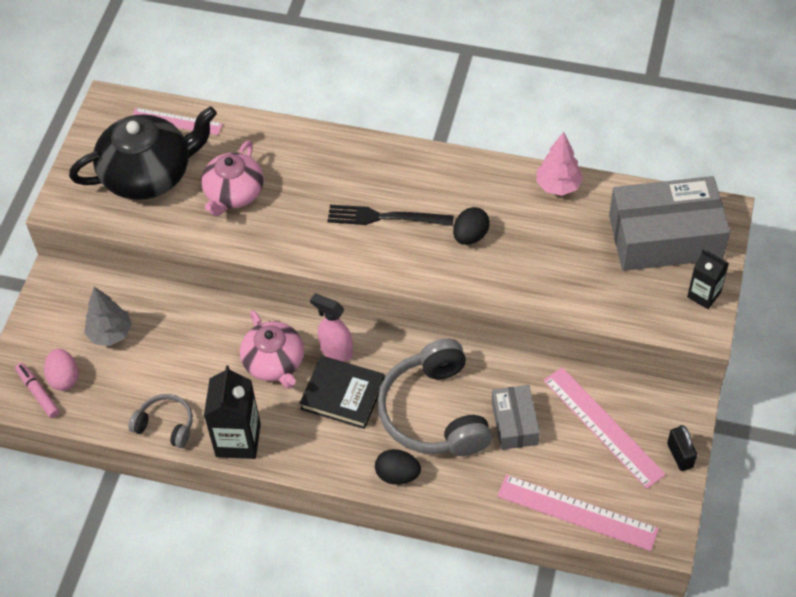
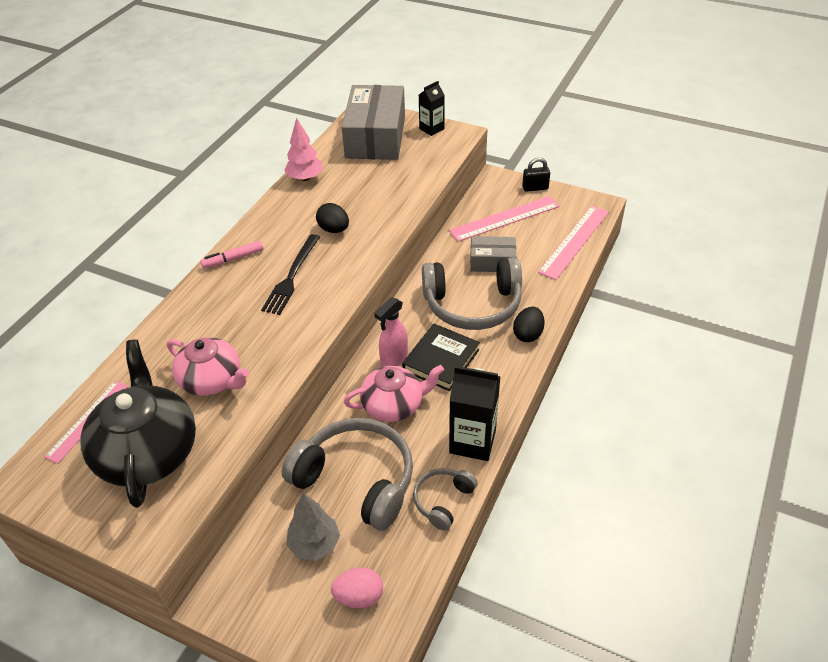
camera: 80 degrees left, 10 degrees down
(38, 393) = (372, 627): pink marker -> pink marker (233, 259)
(180, 350) = (356, 480): none -> grey headphones

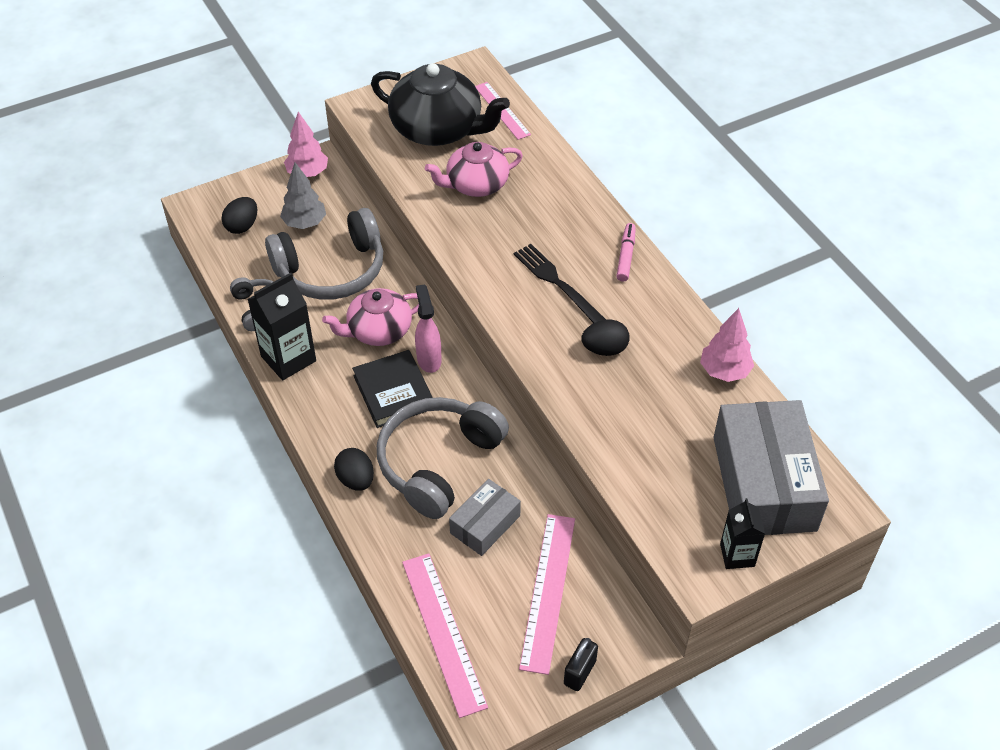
camera: 125 degrees right, 5 degrees up
(241, 597) = (308, 173): none -> pink tree
(359, 597) = (242, 226): pink egg -> black egg
(375, 137) = (764, 483): grey box -> grey box turned 45 degrees clockwise
(393, 405) = (378, 331): pink teapot -> pink teapot turned 45 degrees clockwise

